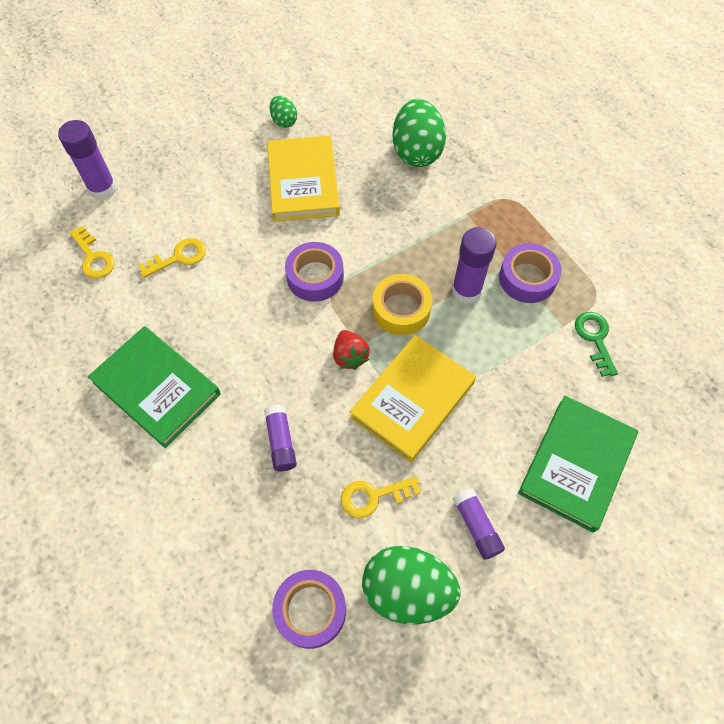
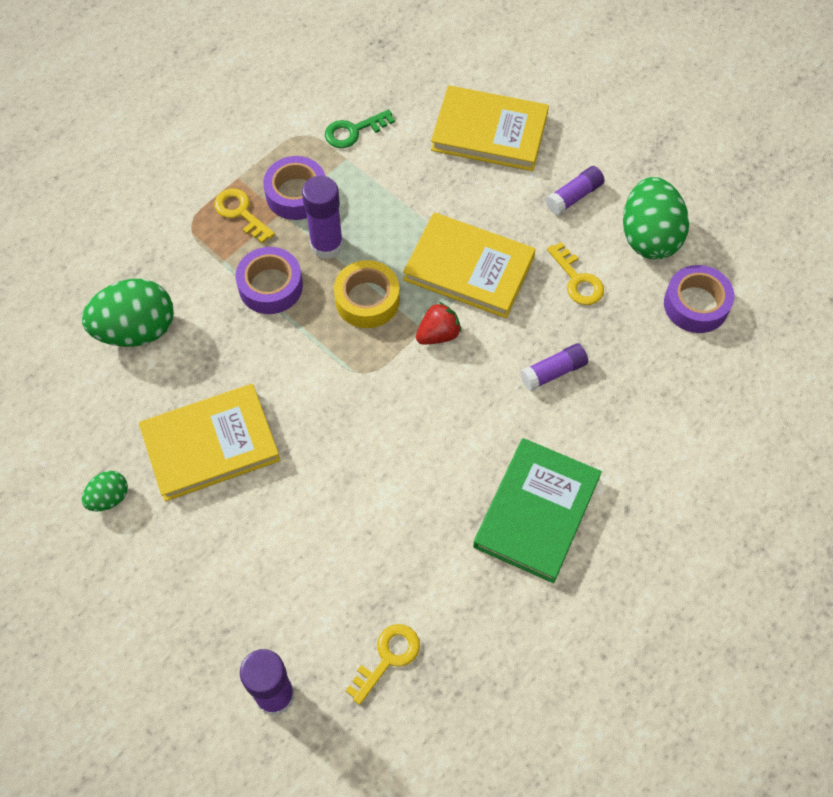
camera: 105 degrees left, 0 degrees up
(178, 257) = (360, 553): yellow key -> yellow key (241, 213)
(315, 277) = (348, 393): purple tape -> purple tape (270, 286)
(576, 464) = (489, 132): green book -> yellow book

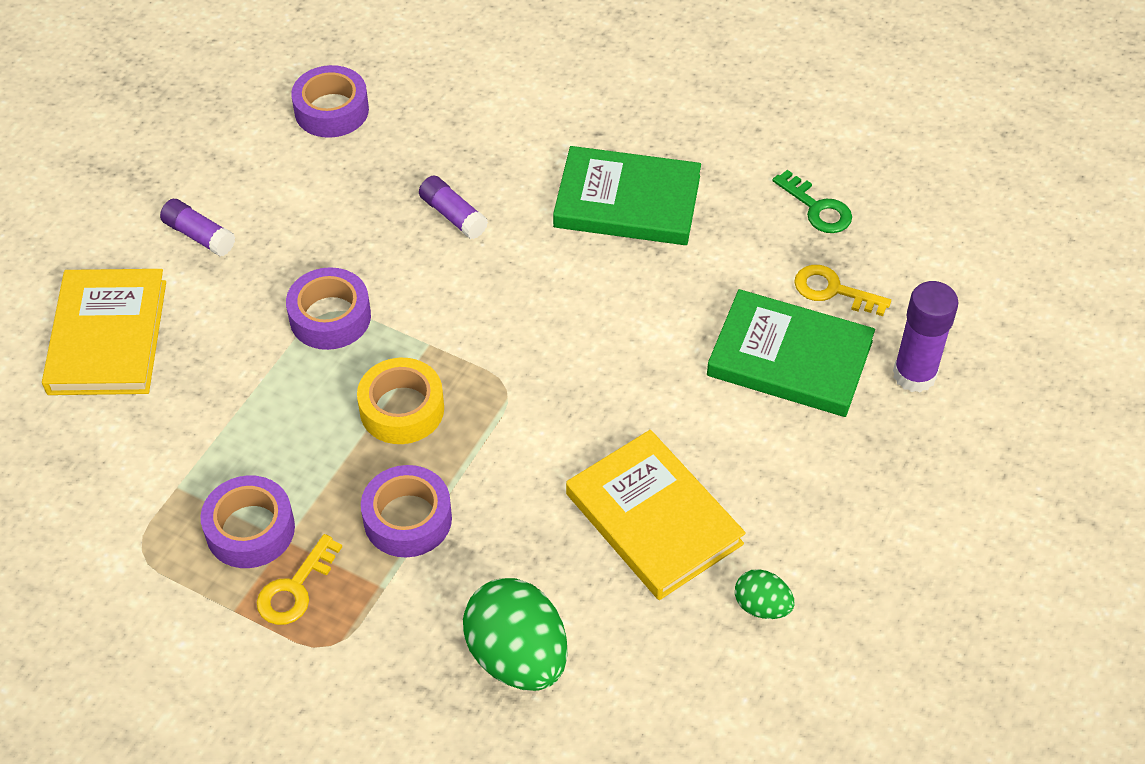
camera: 105 degrees left, 10 degrees down
(325, 594) = (789, 358): none -> green book
(327, 245) = (328, 473): purple glue stick -> none
(354, 131) = (126, 489): green key -> green key (817, 208)
(438, 334) = (432, 328): red strawberry -> none
(469, 268) = (330, 317): yellow book -> purple tape
(577, 280) = (322, 214): yellow key -> none
(649, 237) = (246, 160): green egg -> none

